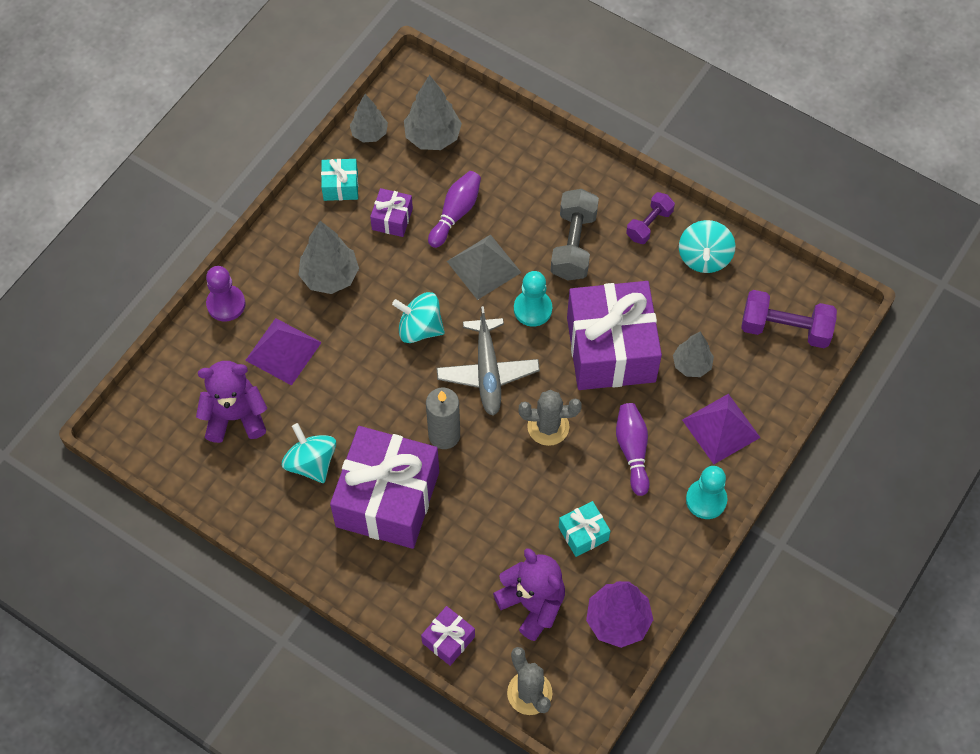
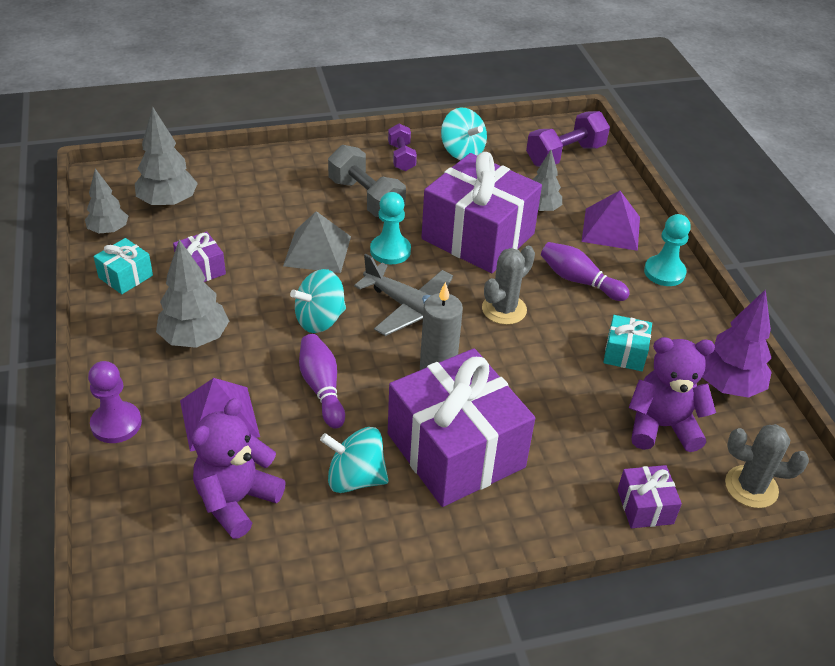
camera: 50 degrees left, 20 degrees down
(455, 213) = (250, 234): purple bowling pin -> purple bowling pin (322, 388)

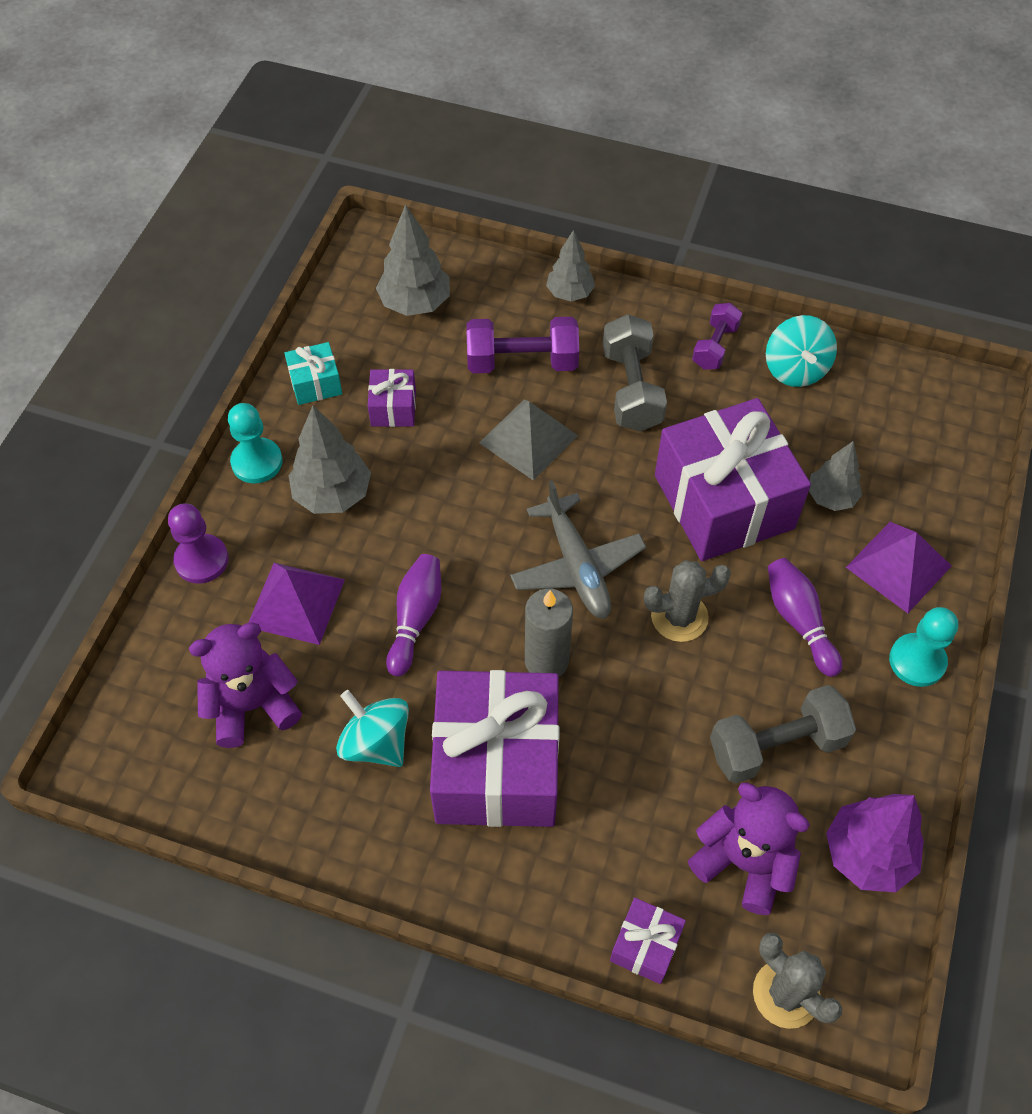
camera: 35 degrees right, 15 degrees up
(109, 231) = (334, 316): grey tree -> grey tree (569, 293)
(320, 320) = (470, 532): turquoise spinning top -> none
(390, 251) = (608, 476): turquoise pawn -> turquoise pawn (257, 462)
(565, 155) = (926, 429): purple dumbbell -> purple dumbbell (522, 362)
(625, 353) = (776, 746): turquoise gift -> grey dumbbell

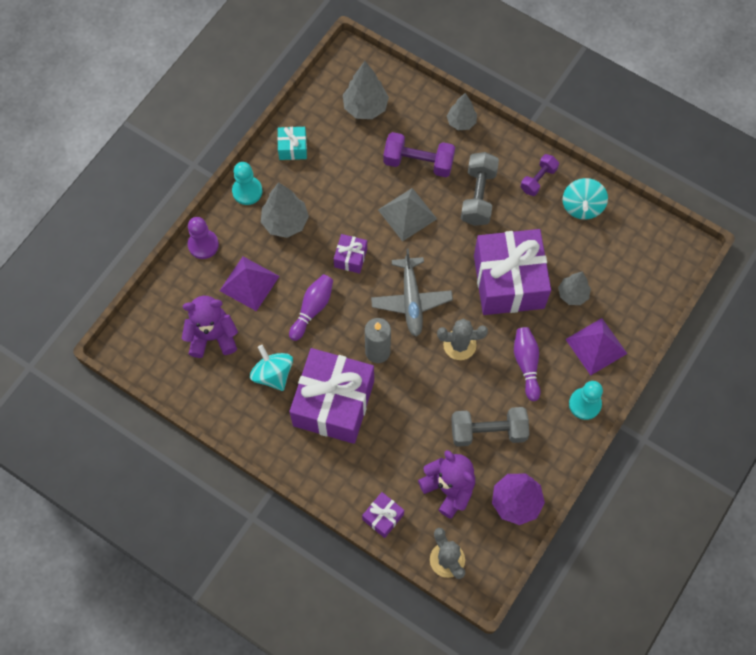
camera: 15 degrees right, 10 degrees up
(393, 408) = (334, 175): purple gift -> purple gift (350, 258)

